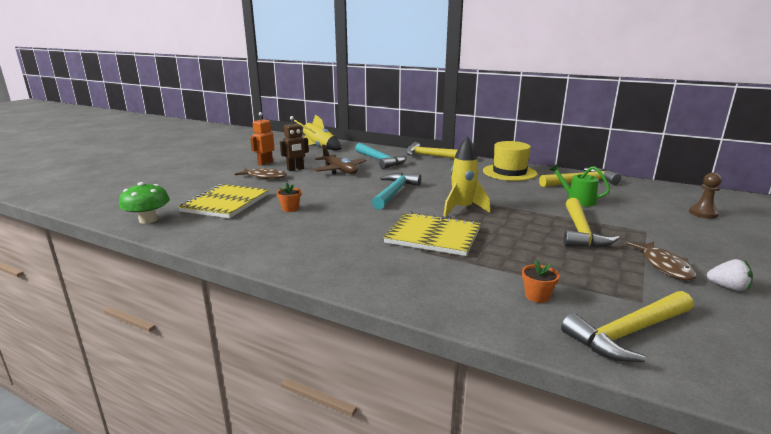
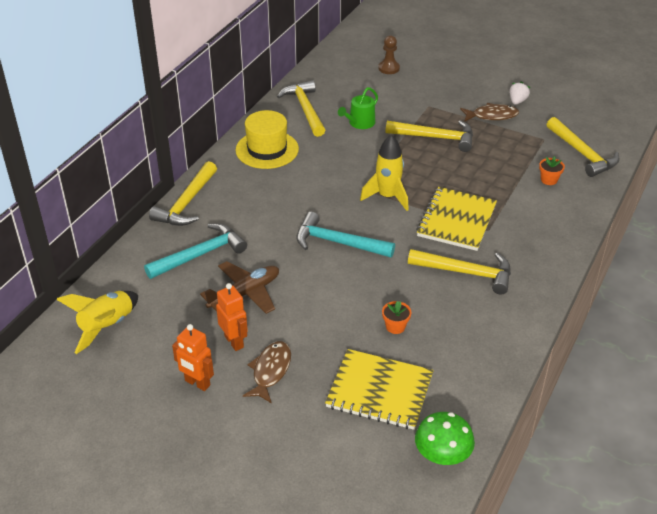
camera: 90 degrees left, 20 degrees up
(295, 169) = (234, 341): brown robot -> orange robot
(352, 237) = (466, 273): none -> yellow hammer

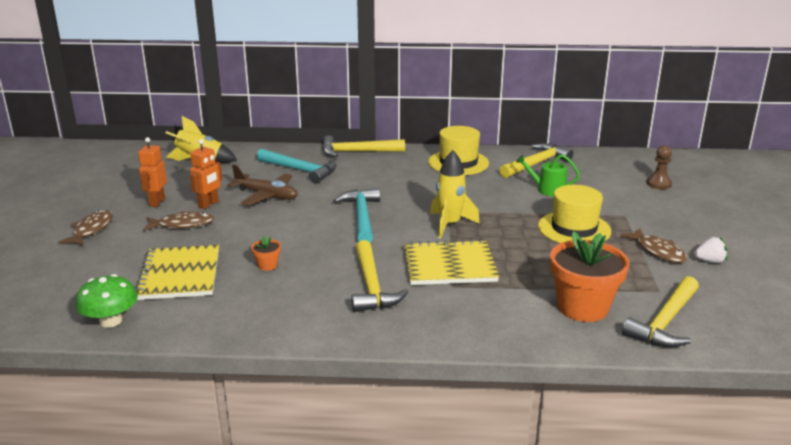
camera: 65 degrees right, 15 degrees down
(232, 450) = (91, 230): none -> brown fish
(435, 137) = (574, 229): yellow hammer -> yellow hat
(549, 180) = (582, 307): orange flower pot -> orange flower pot, size x2.35

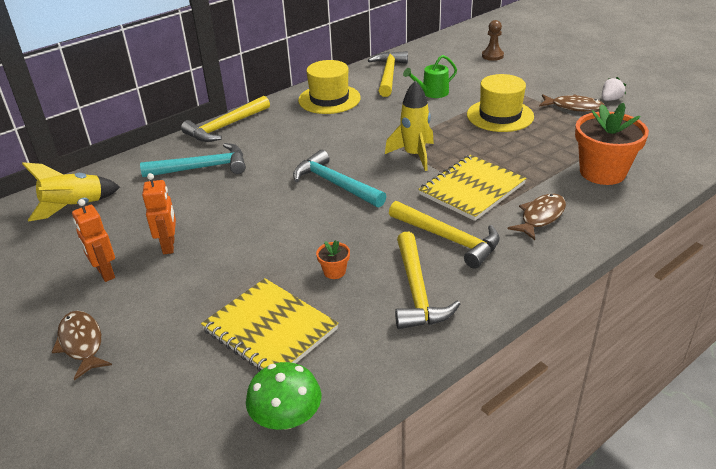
camera: 40 degrees left, 10 degrees up
(182, 225) = (179, 280): brown fish -> brown fish (540, 217)
(266, 195) = (213, 208): brown plane -> none
(665, 322) = (658, 155): yellow hammer -> yellow hammer (417, 291)

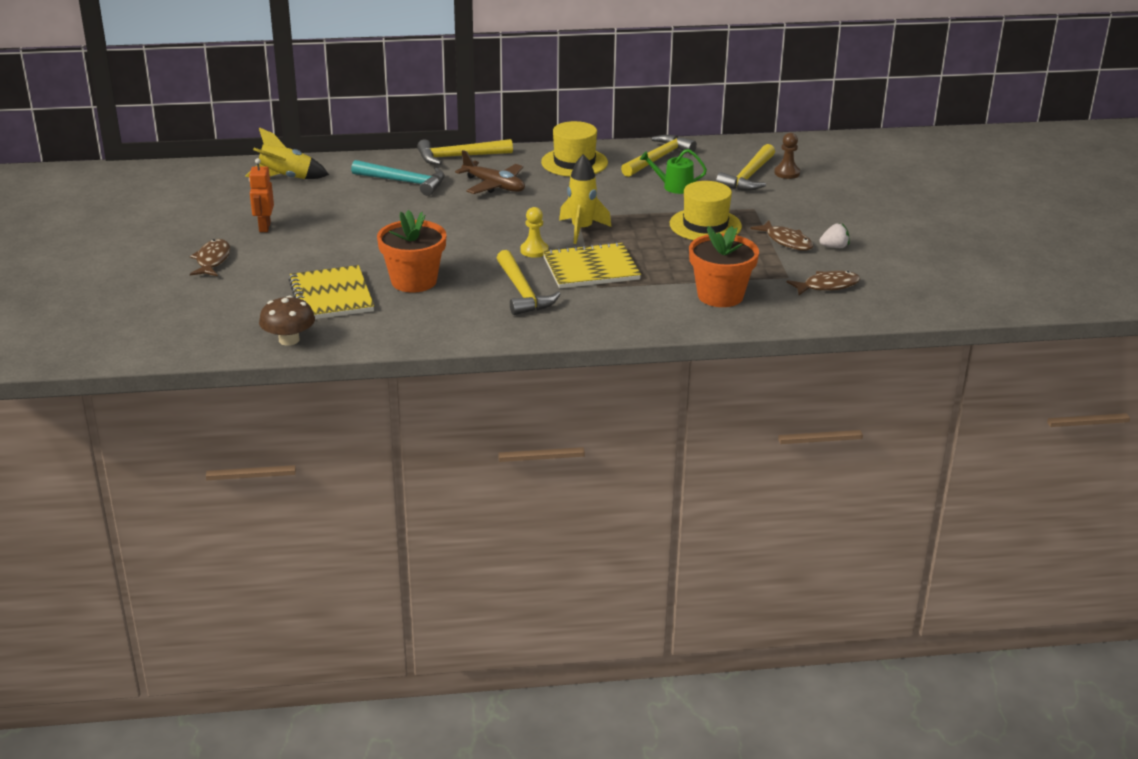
camera: 30 degrees right, 5 degrees down
(169, 246) = (322, 226): orange robot -> none
(286, 418) = (289, 340): green mushroom -> brown mushroom
(289, 142) = (494, 186): none -> brown plane
(334, 271) = (414, 281): orange flower pot -> orange flower pot, size x2.35
(335, 184) = (489, 228): turquoise hammer -> none
(402, 191) = (534, 250): none -> yellow pawn
(417, 291) = (454, 312): yellow hammer -> yellow hammer (749, 176)
(540, 217) = (615, 305): brown fish -> brown fish (827, 286)

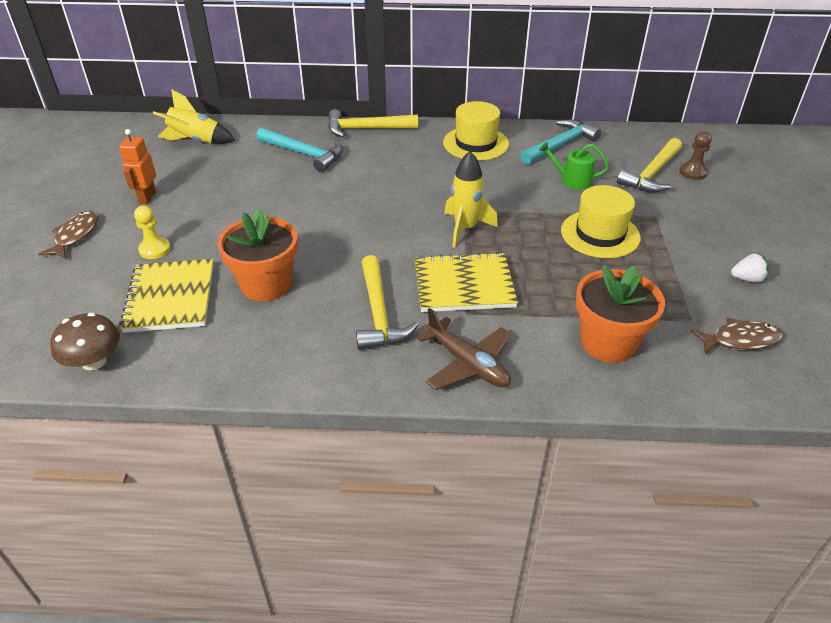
camera: 10 degrees right, 10 degrees up
(494, 186) = (389, 165): brown plane -> brown plane (467, 364)
(534, 250) = (408, 253): yellow pawn -> yellow pawn (155, 249)
(658, 159) = (560, 145): yellow hammer -> turquoise hammer
(786, 241) = (691, 265): brown fish -> none

